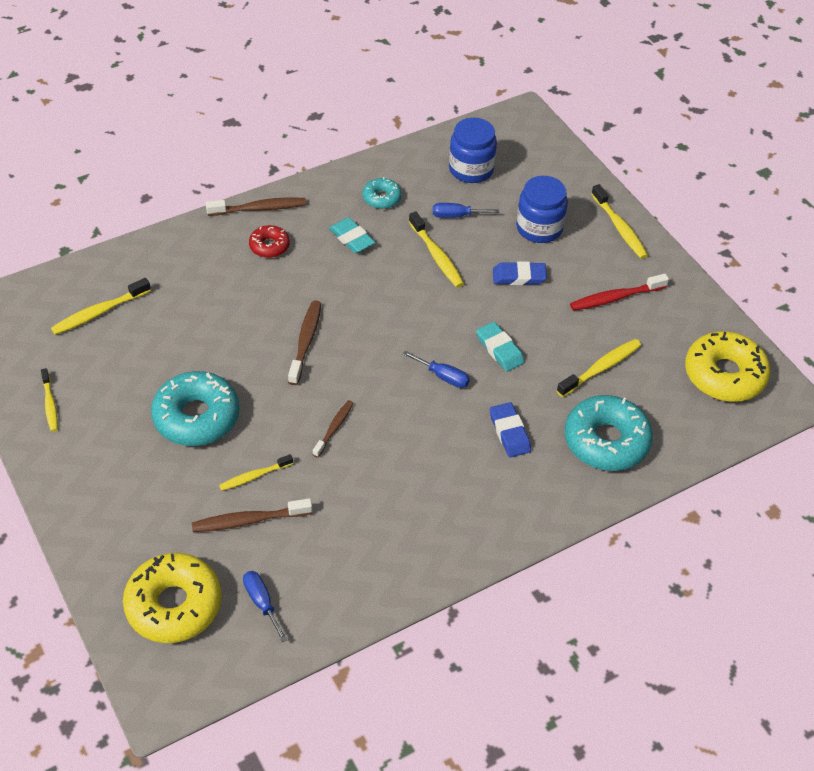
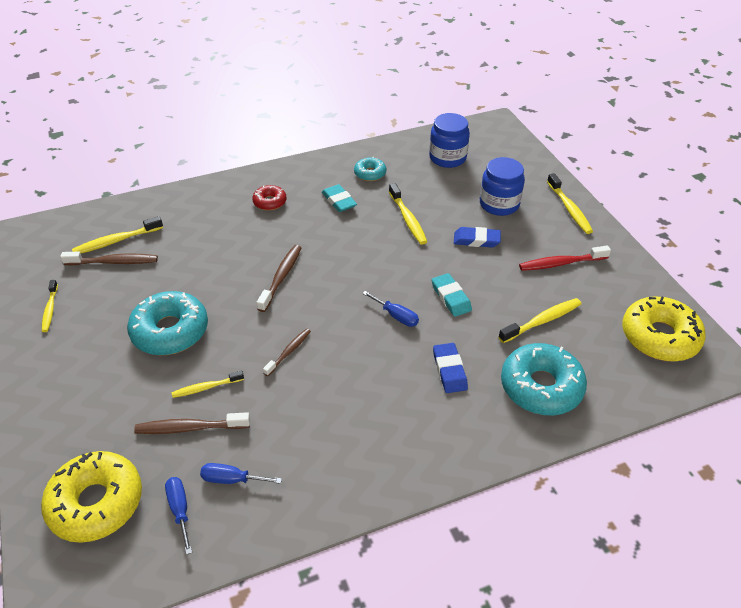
camera: 10 degrees right, 5 degrees down
(259, 208) = (269, 174): brown toothbrush -> brown toothbrush (114, 262)
(456, 216) = (430, 190): blue screwdriver -> blue screwdriver (232, 479)

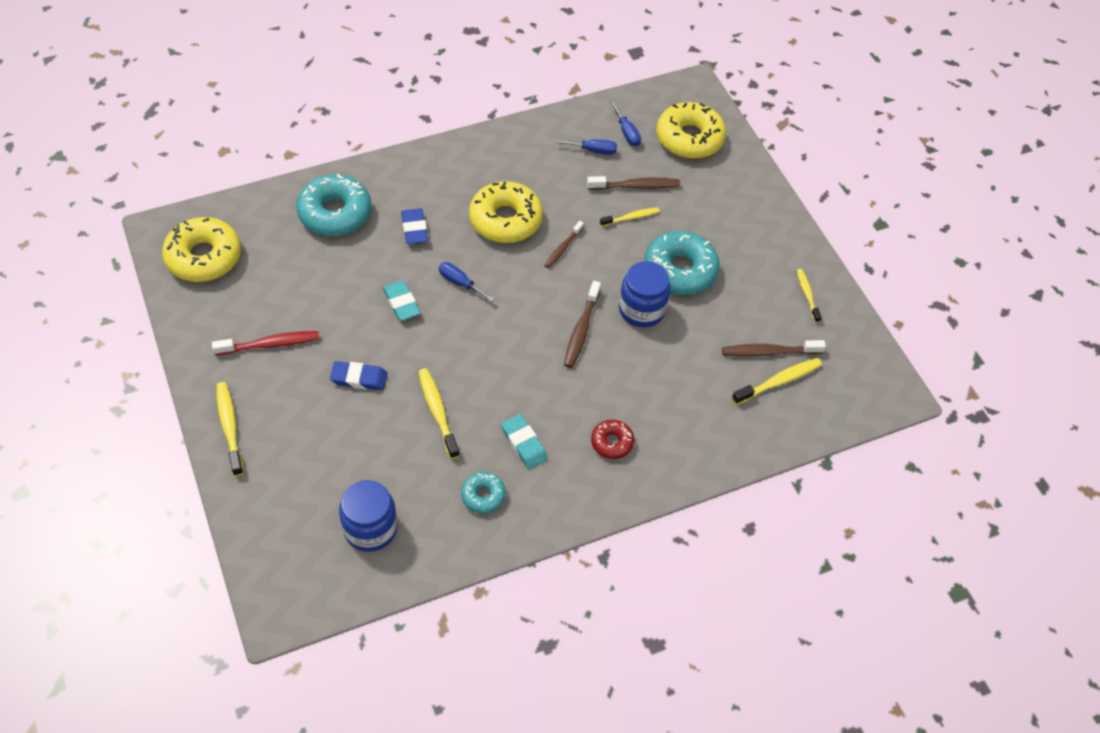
camera: 175 degrees right, 10 degrees up
(349, 382) = (505, 220): none -> yellow donut
(499, 204) = (318, 436): blue jar -> blue jar (641, 309)
(542, 321) = (314, 275): yellow toothbrush -> none

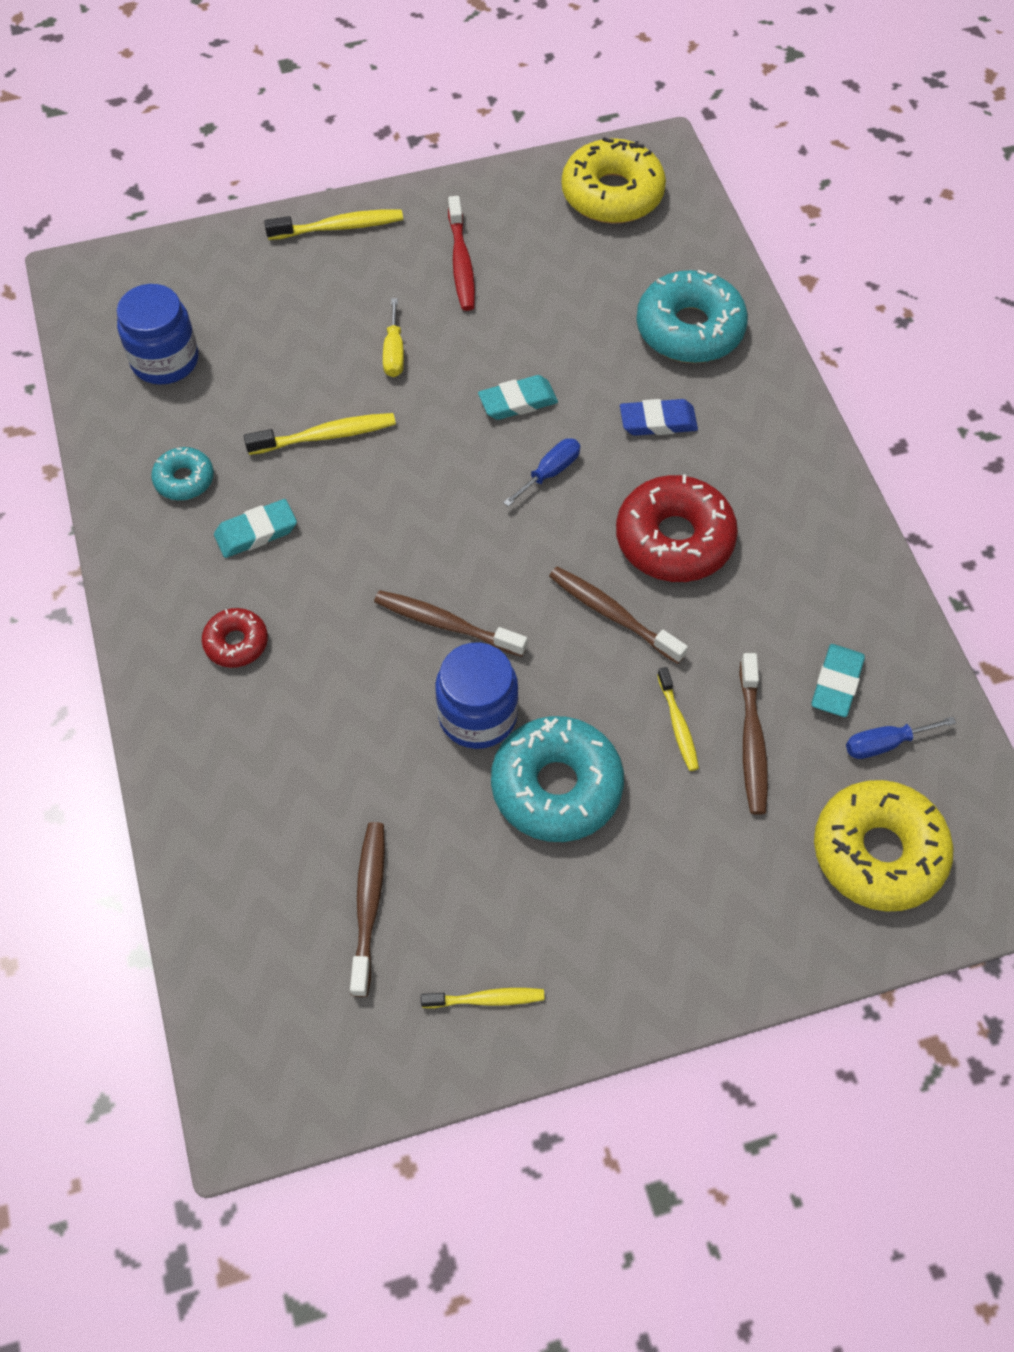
camera: 100 degrees right, 5 degrees up
(359, 378) = (394, 352): blue eraser -> yellow screwdriver
(505, 220) = (674, 539): yellow donut -> red donut
(563, 248) = (612, 614): brown toothbrush -> brown toothbrush, size x1.51
(593, 150) = (836, 683): blue screwdriver -> turquoise eraser
(779, 381) = (306, 909): yellow toothbrush -> none

